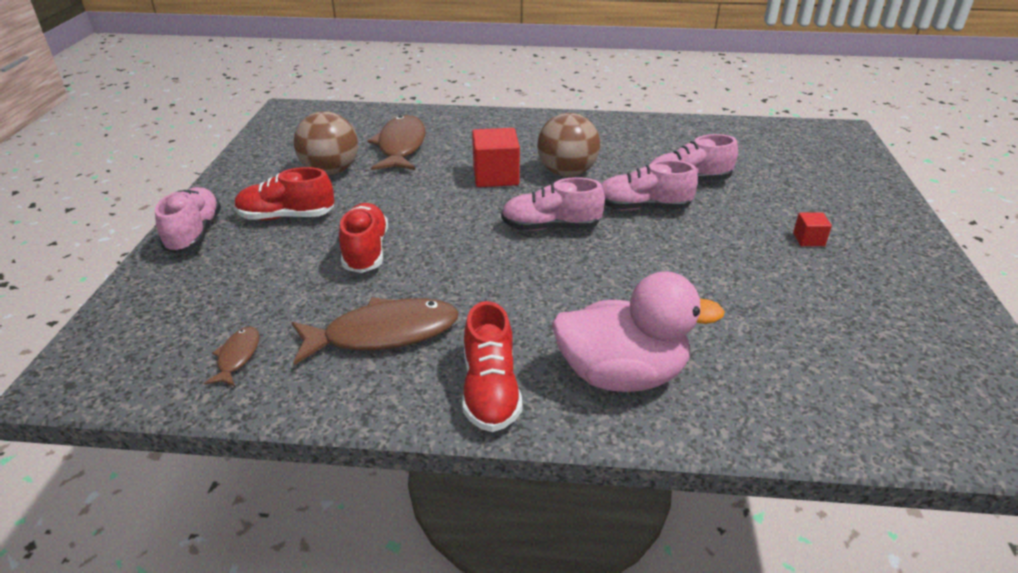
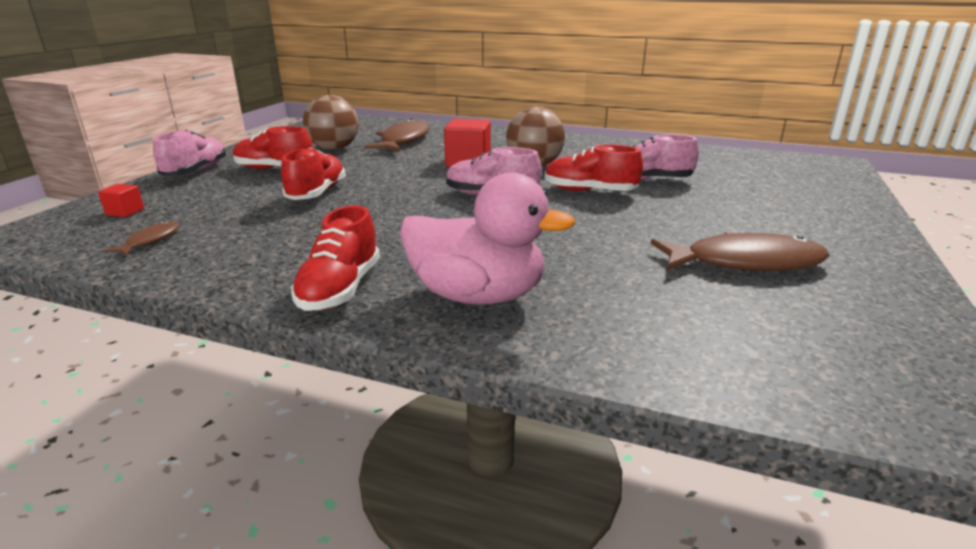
camera: 15 degrees right, 10 degrees down
(383, 334) = (282, 242): brown fish -> brown fish (745, 262)
(642, 207) = (589, 191): pink shoe -> red shoe
(808, 239) = (750, 227): red cube -> red cube (125, 212)

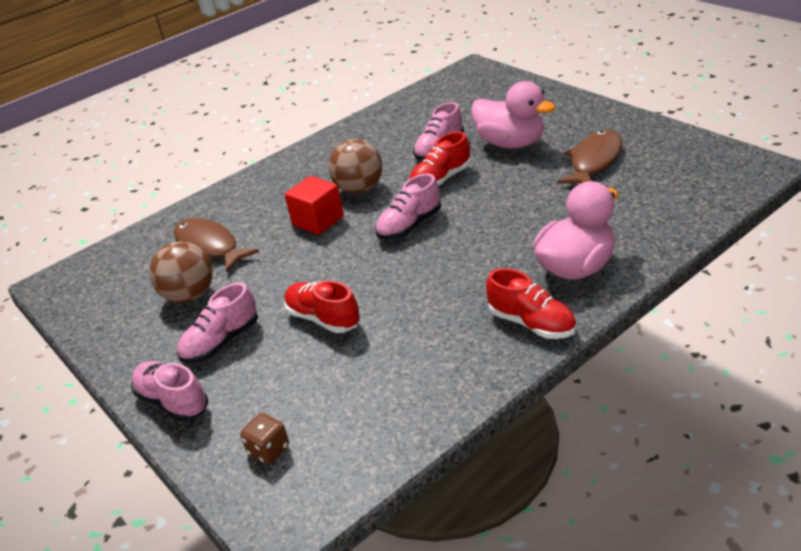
camera: 55 degrees left, 10 degrees up
(125, 212) = (268, 450): red cube -> brown dice
(150, 240) = (365, 426): brown fish -> none
(274, 169) = (221, 342): red shoe -> pink shoe
(710, 208) = (511, 143): none -> pink duck

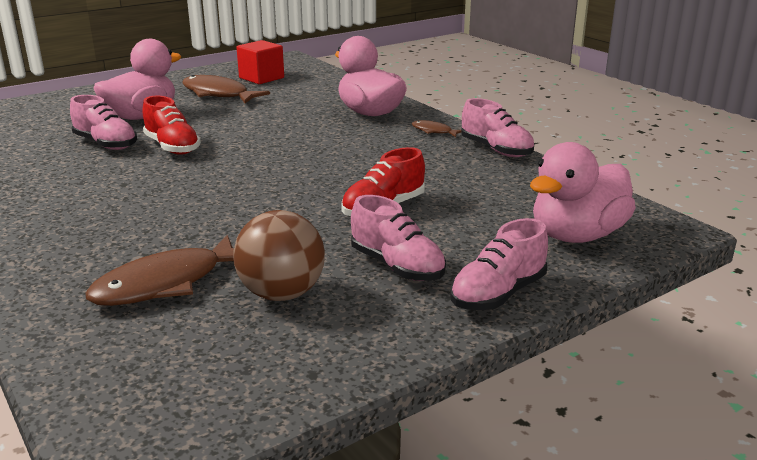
camera: 90 degrees left, 10 degrees down
(268, 450) = (576, 235): brown dice -> pink duck
(318, 221) = (182, 209): red cube -> red cube (261, 78)
(359, 189) = (138, 185): brown ball -> none
(409, 226) = (246, 164): pink shoe -> pink shoe (496, 150)
(532, 323) = (434, 131): red shoe -> brown fish

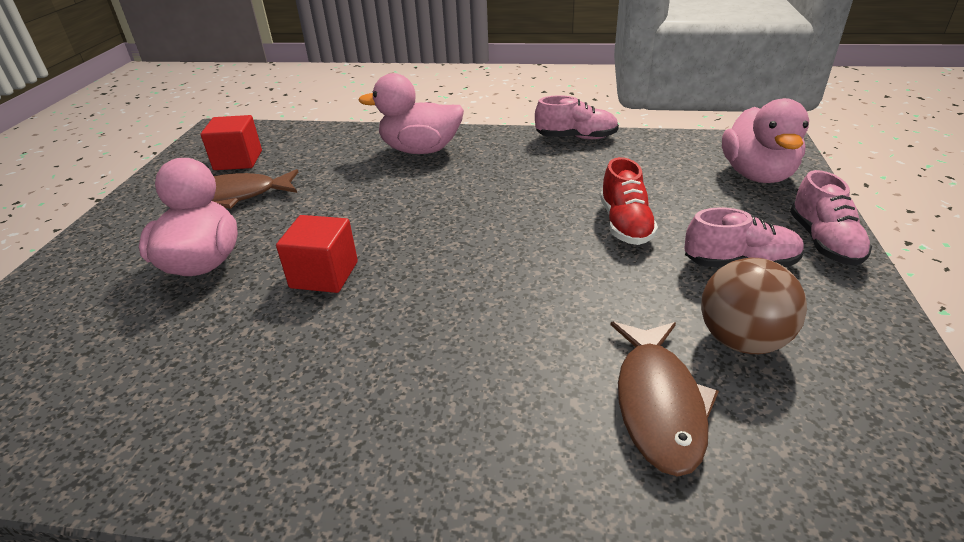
camera: 45 degrees left, 10 degrees up
(106, 144) = (239, 314): pink shoe -> none
(172, 147) = (324, 275): red shoe -> red cube
(434, 131) = (503, 143): brown fish -> none

